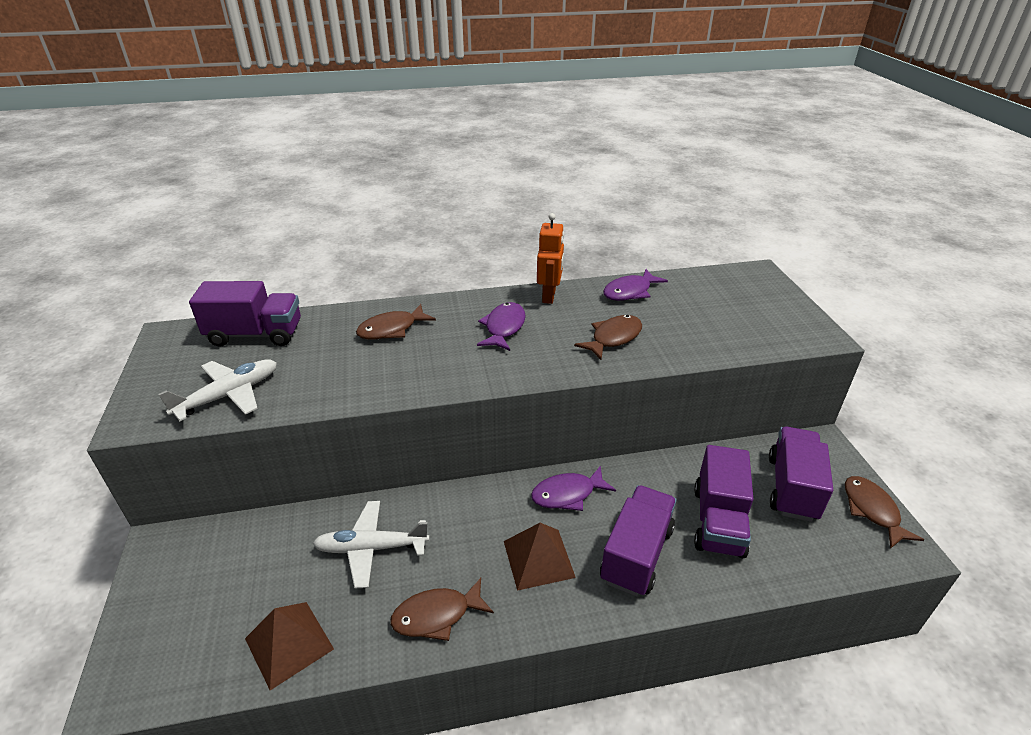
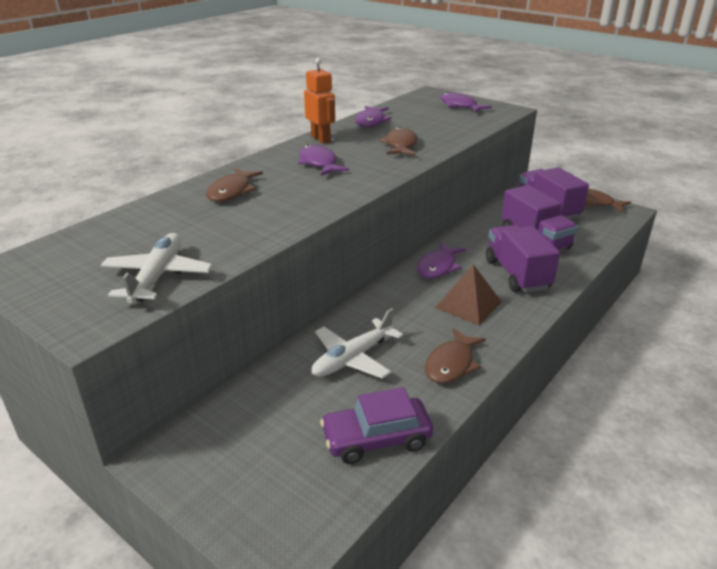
camera: 40 degrees left, 5 degrees down
(255, 334) = (106, 236): purple truck -> none
(289, 644) = (376, 438): brown pyramid -> purple car
(765, 307) = (460, 106): none -> purple fish

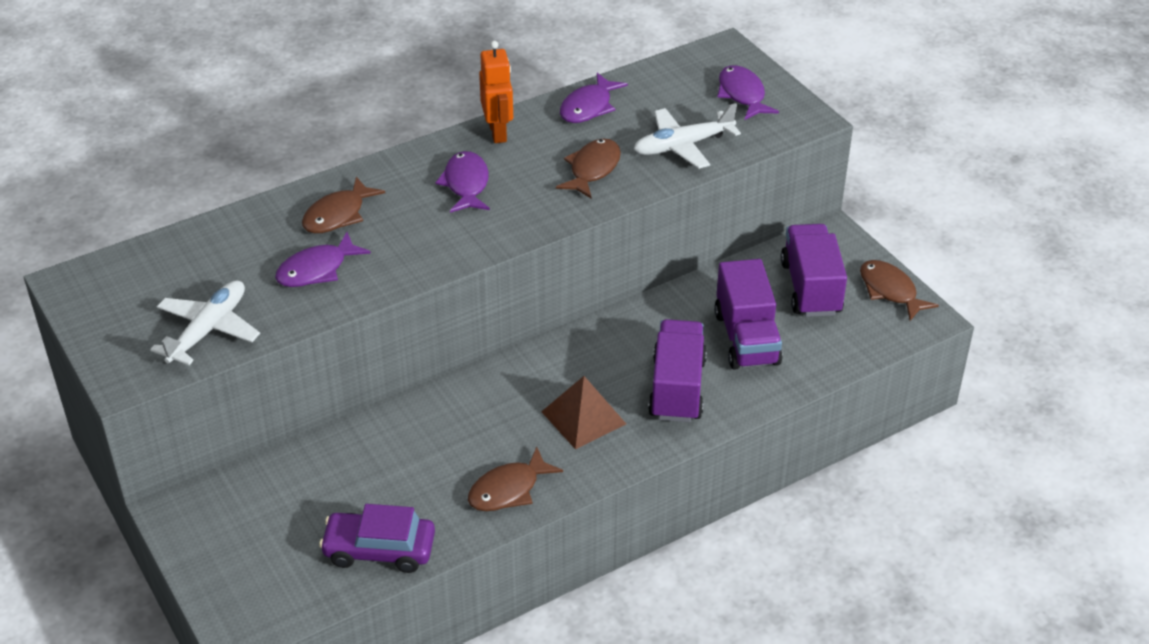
camera: 20 degrees right, 10 degrees up
(353, 358) = (409, 453): white plane -> white plane (683, 146)
(438, 267) = (587, 352): purple fish -> purple fish (317, 270)

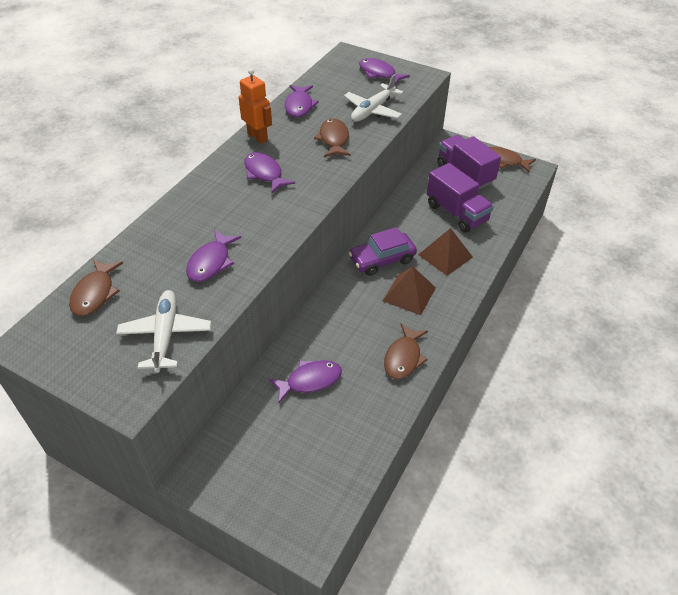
camera: 30 degrees left, 5 degrees up
(338, 215) = (196, 221): brown fish -> brown fish (95, 293)
(375, 467) = (310, 381): none -> purple fish
(379, 550) = (357, 435): purple car -> purple car (382, 259)
(677, 389) = (445, 255): purple truck -> brown pyramid

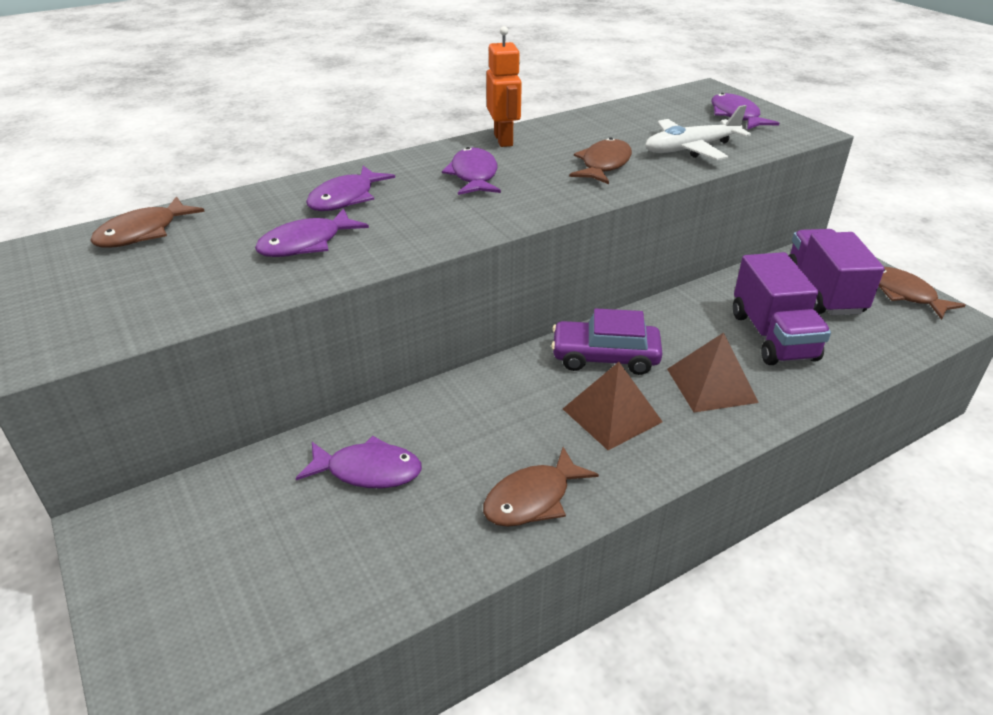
camera: 30 degrees right, 10 degrees down
(165, 335) = (163, 300): white plane -> none
(299, 106) = (590, 123): purple fish -> purple fish (346, 198)

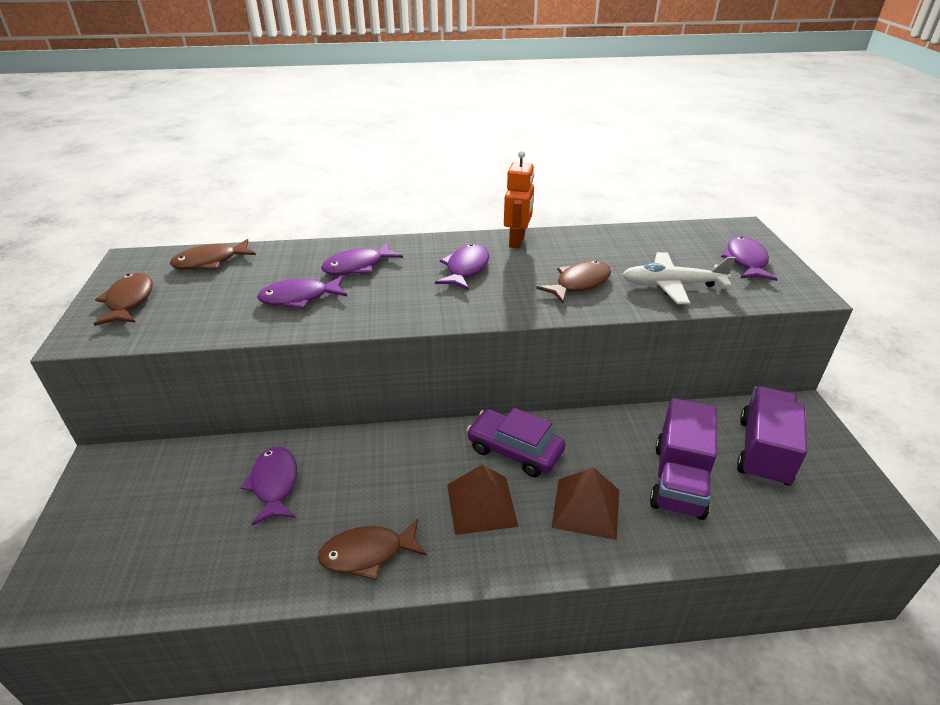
camera: 25 degrees right, 0 degrees up
(368, 471) = (274, 484): purple fish -> purple fish turned 135 degrees counterclockwise
(905, 294) = (851, 481): brown fish -> brown fish (129, 301)

